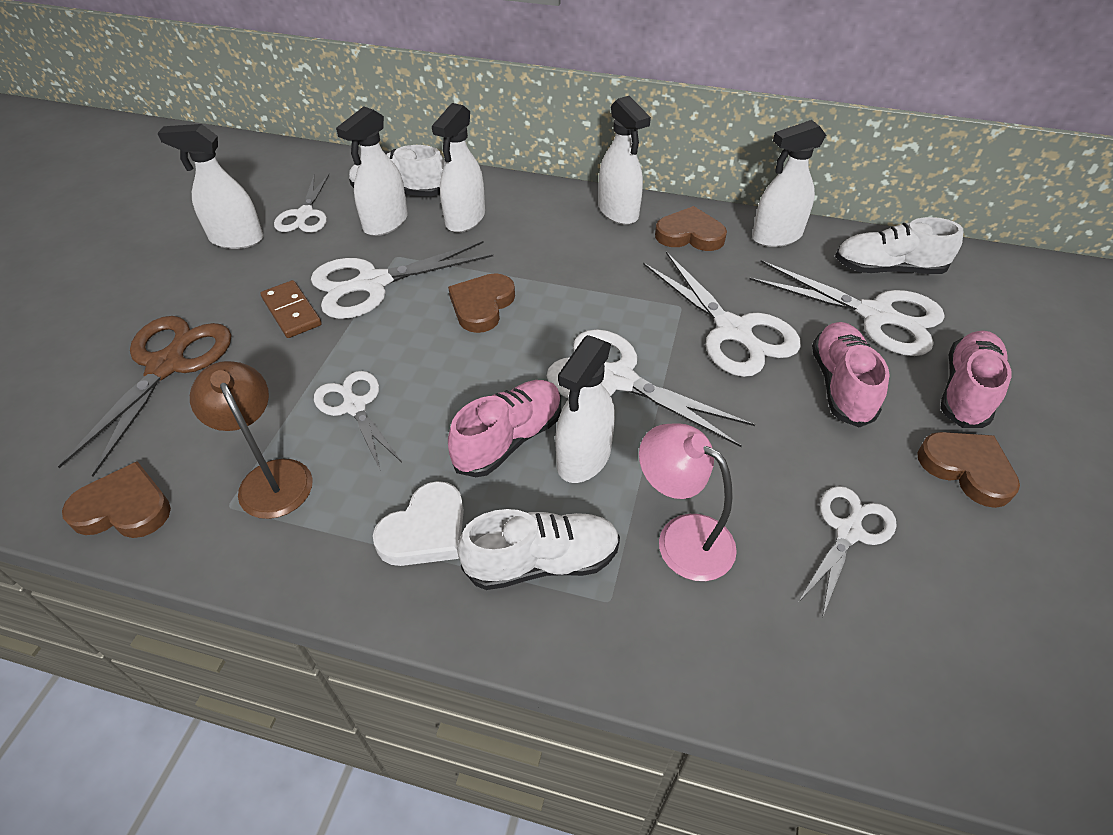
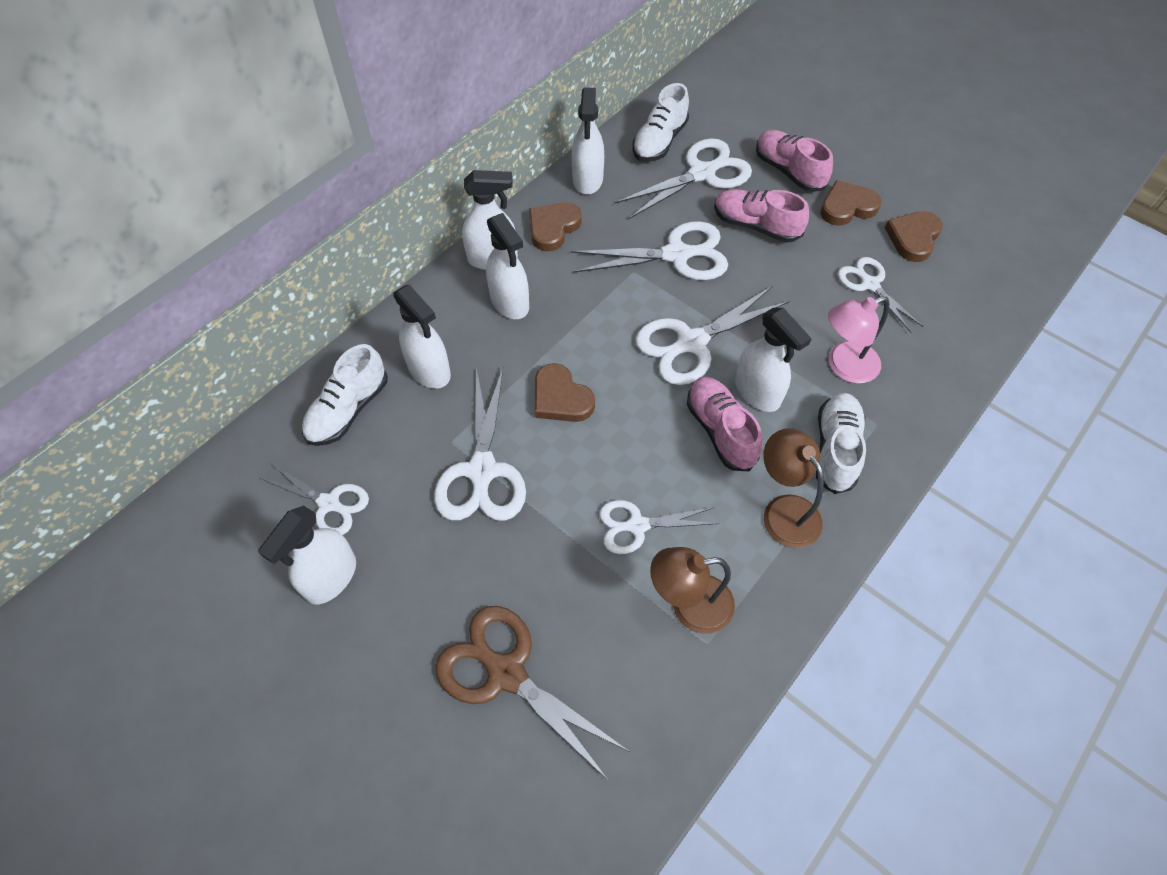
camera: 65 degrees left, 10 degrees up
(124, 508) = (676, 728): brown heart -> brown heart (913, 238)
(292, 311) = (485, 548): brown domino -> none
(385, 223) = (392, 436): white spray bottle -> white spray bottle (510, 302)
(425, 530) = (784, 510): white heart -> brown lamp

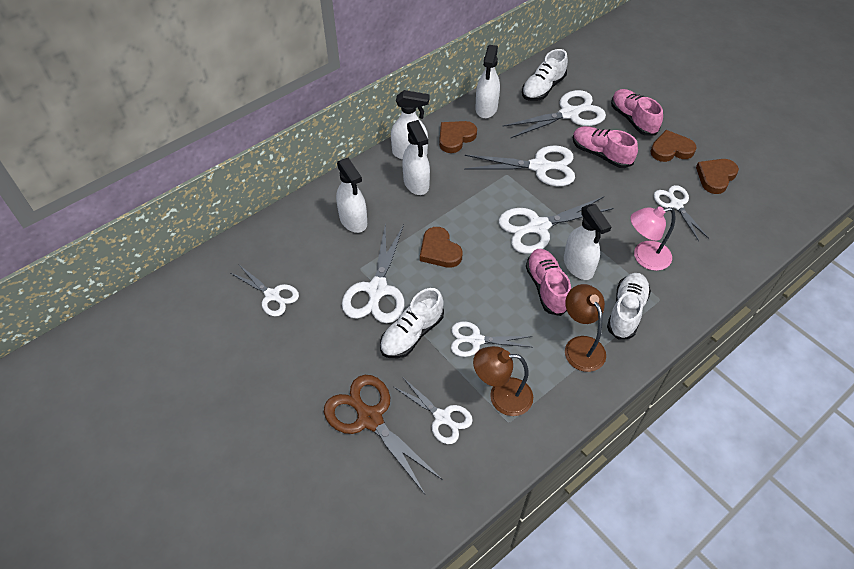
camera: 10 degrees right, 5 degrees down
(331, 578) = (265, 341): white spray bottle -> none
(348, 410) = (294, 238): white shoe -> white shoe (412, 334)
(611, 653) = (442, 417): none -> white scissors

